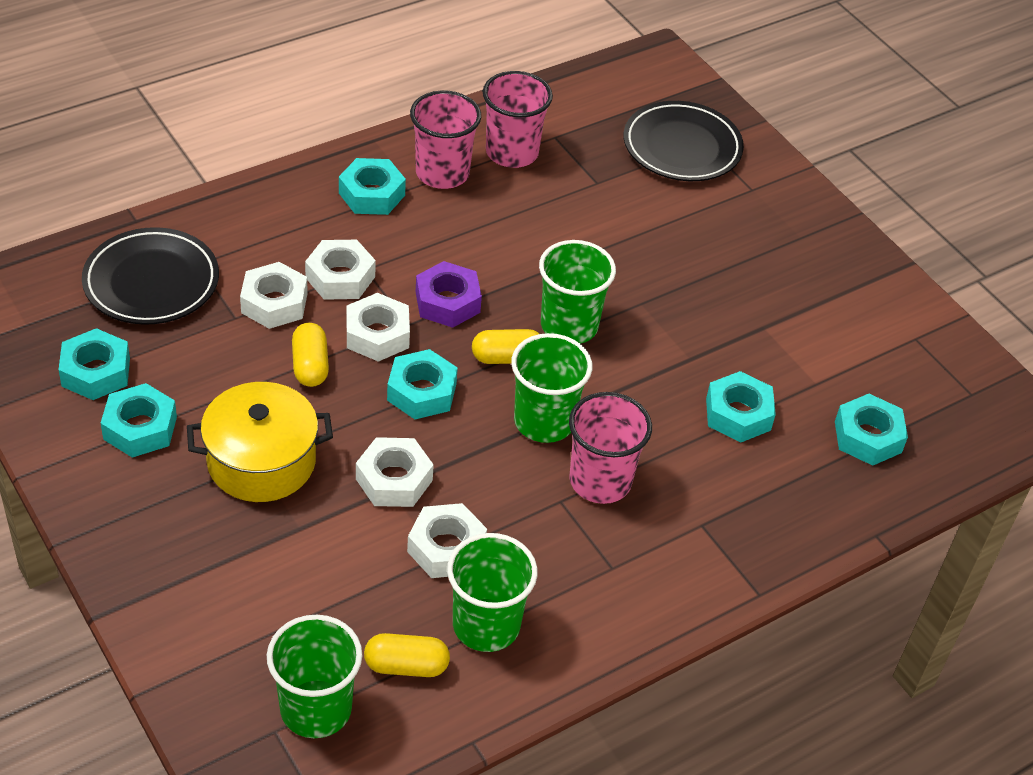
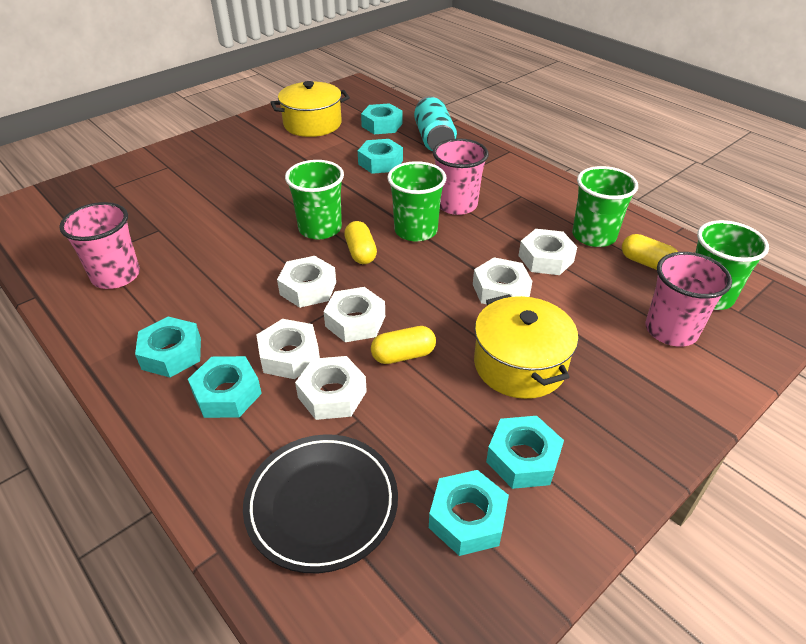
camera: 95 degrees left, 5 degrees down
(406, 665) = (646, 263): yellow capsule -> yellow capsule turned 45 degrees counterclockwise
(421, 392) = (409, 288): turquoise nut -> turquoise nut (227, 394)
(442, 173) = (142, 312): pink cup -> pink cup (671, 330)
(447, 302) = (308, 288): purple nut -> white nut
(682, 147) = (118, 195): black plate -> none
(811, 497) = (434, 139): none -> turquoise can
(875, 349) = (312, 124): none -> yellow pot

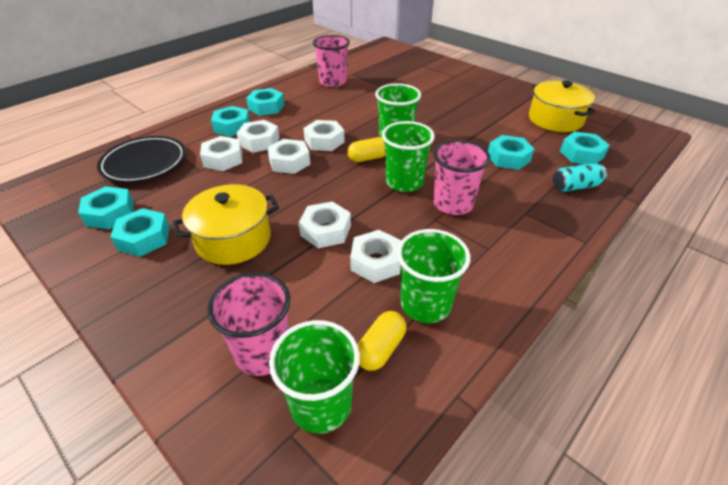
camera: 85 degrees right, 0 degrees up
(403, 355) = (253, 183): yellow capsule -> none
(434, 139) = (575, 186): turquoise can -> turquoise can, size x0.65

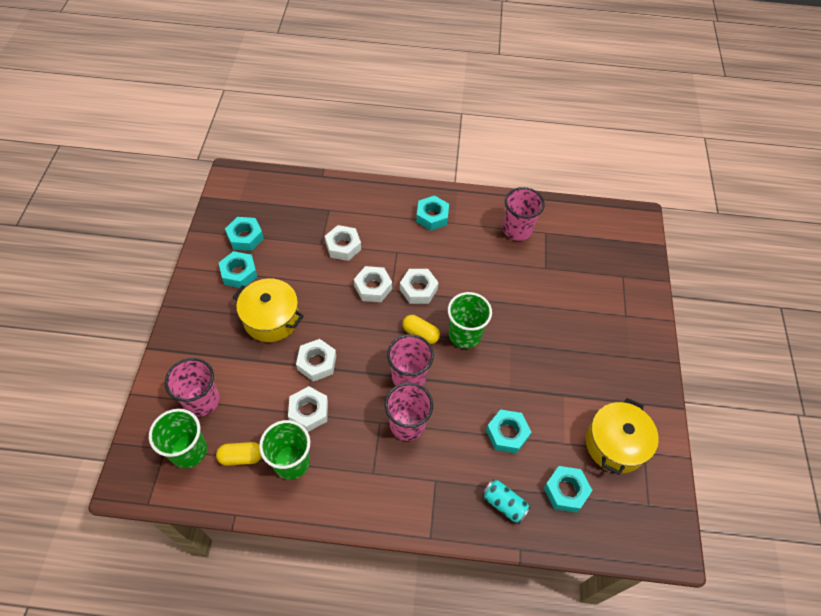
camera: 50 degrees right, 15 degrees up
(144, 163) = (303, 208): black plate -> none
(232, 126) = (386, 218): turquoise nut -> none
(259, 141) = (382, 250): white nut -> none
(404, 182) = (408, 377): green cup -> pink cup

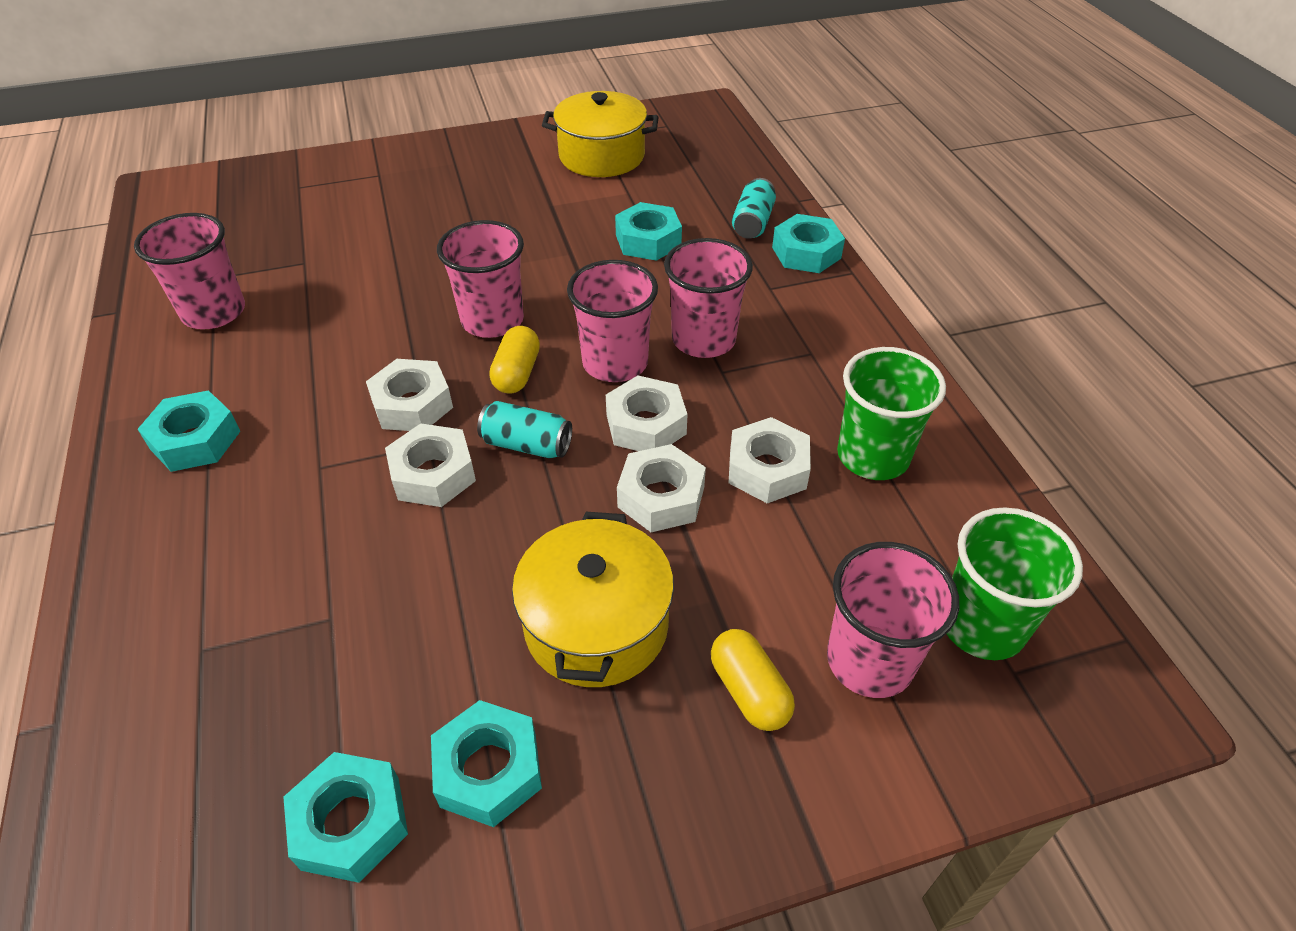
camera: 110 degrees left, 10 degrees down
(241, 457) = (922, 531): yellow capsule -> yellow capsule (749, 691)
(343, 246) = (327, 569): white nut -> white nut (646, 424)
(372, 324) = (527, 445): none -> turquoise can
(464, 335) = (492, 320): green cup -> pink cup
(565, 491) = (695, 181): turquoise nut -> turquoise nut (806, 252)

